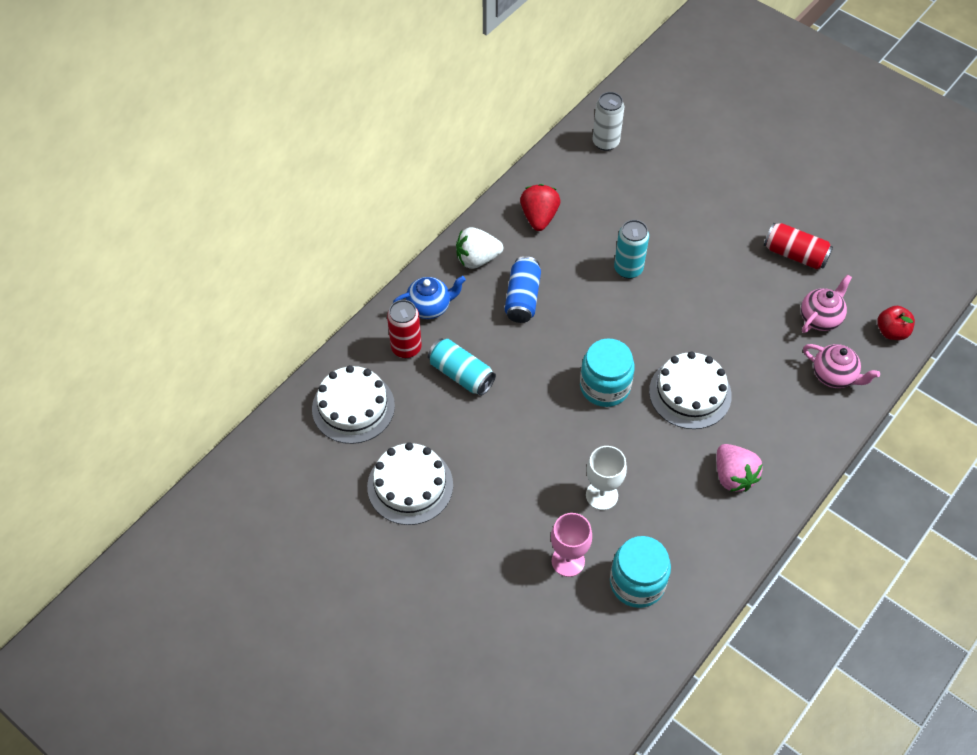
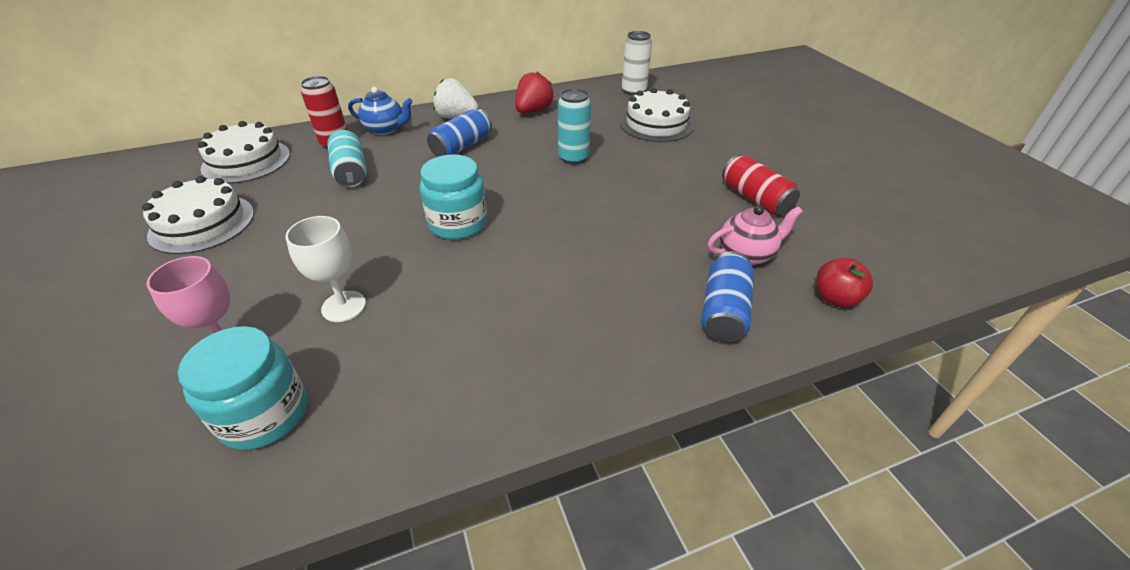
camera: 30 degrees right, 15 degrees down
(690, 393) = (536, 260): white cake -> white cake (656, 124)
(733, 476) = (504, 356): pink strawberry -> none
(834, 376) = (724, 311): pink teapot -> blue can

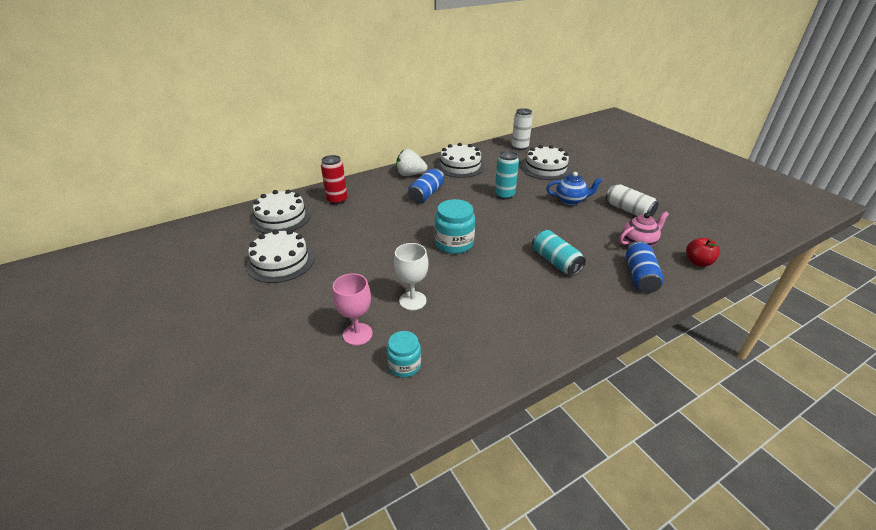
camera: 10 degrees left, 5 degrees down
(264, 414) = (404, 365): turquoise jar -> turquoise jar, size x0.63
(351, 172) = (361, 218): turquoise can -> turquoise can (555, 261)
(385, 129) = (366, 187): blue teapot -> blue teapot (570, 200)
(533, 111) = (460, 166): red strawberry -> white cake
(755, 199) = (628, 210): red can -> white can

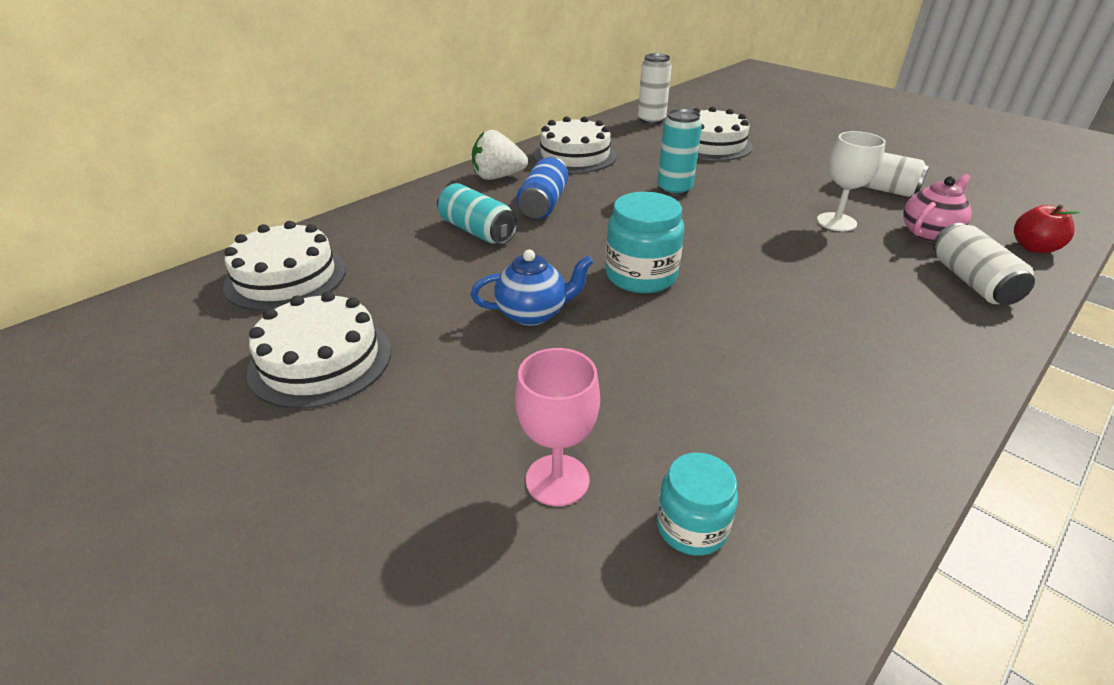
camera: 15 degrees left, 0 degrees up
(337, 200) = (385, 233): red can -> none
(412, 300) = (628, 390): white goblet -> white goblet (836, 222)
(555, 261) = (828, 279): turquoise can -> turquoise can (477, 231)
(570, 200) = (782, 185): blue teapot -> blue teapot (533, 313)
(640, 276) = (972, 282): blue can -> white can

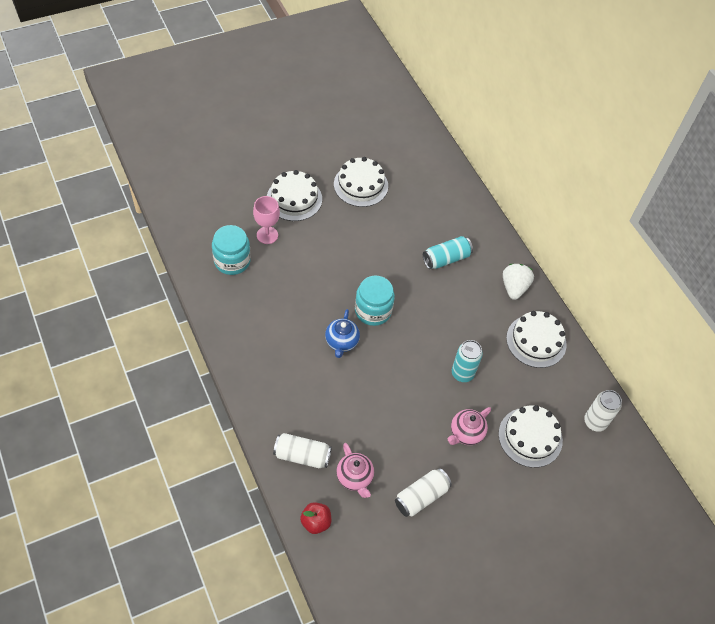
camera: 105 degrees right, 20 degrees up
(286, 277) = (429, 180): white cake -> white cake (294, 198)
(533, 313) = (361, 258): blue teapot -> blue teapot (341, 342)
(544, 204) = (468, 298): blue can -> none
(691, 527) = (232, 261): turquoise jar -> turquoise jar, size x1.59
(756, 176) = (466, 433): none -> pink teapot
(836, 222) = (387, 437): white goblet -> none

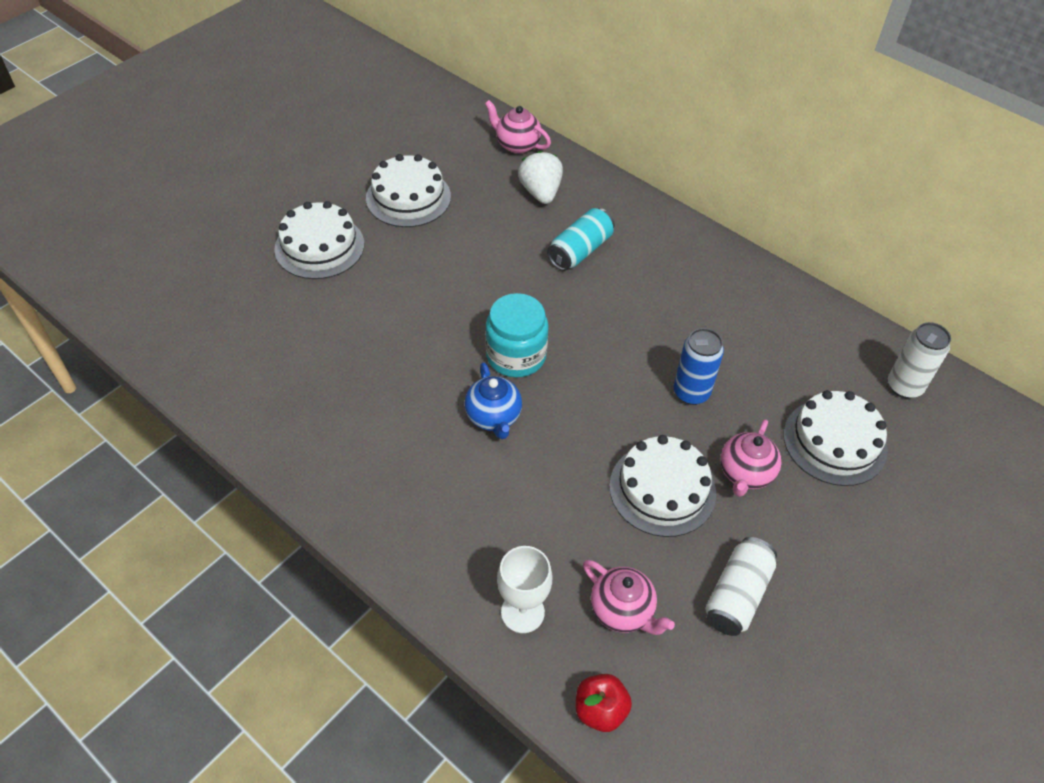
camera: 20 degrees left, 5 degrees down
(232, 261) = (265, 364): turquoise jar -> none
(267, 235) = (303, 309): pink goblet -> none
(302, 455) = (522, 612): white can -> white goblet
(445, 172) = (517, 145): none -> pink teapot
(462, 373) = (691, 392): turquoise can -> blue can
(514, 287) = (692, 254): white strawberry -> white strawberry (540, 192)
(536, 341) = (763, 311): white cake -> white cake (662, 489)

